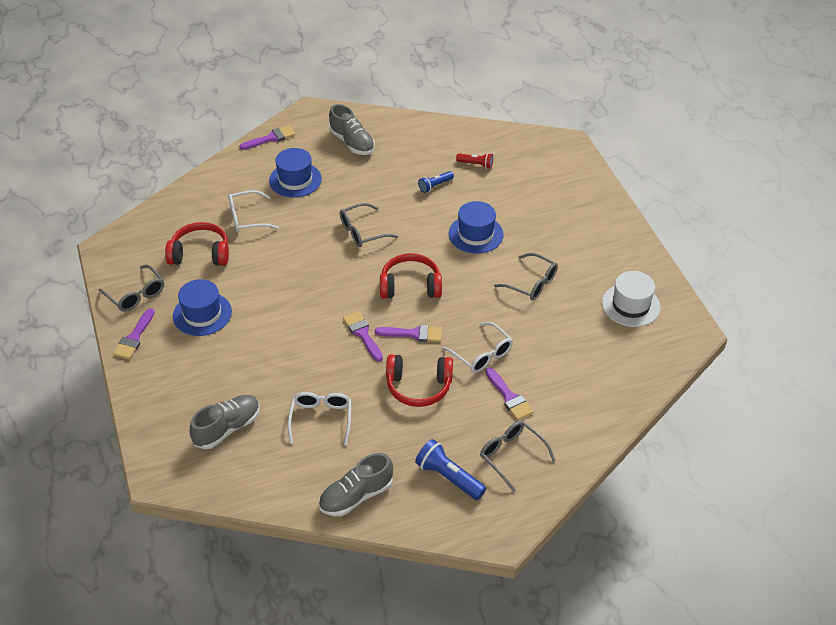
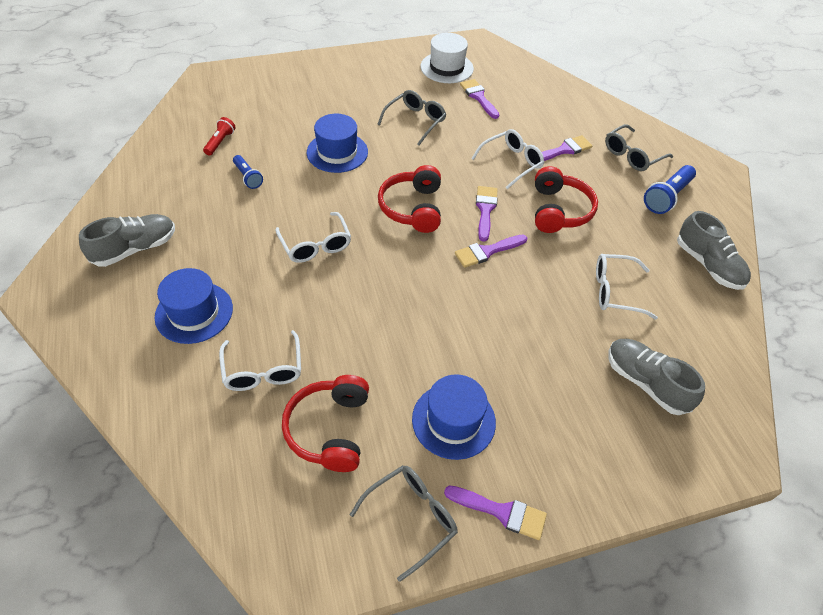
camera: 90 degrees left, 5 degrees up
(271, 138) = (85, 342): purple brush -> purple brush (478, 97)
(362, 232) = (316, 245): grey glasses -> white glasses

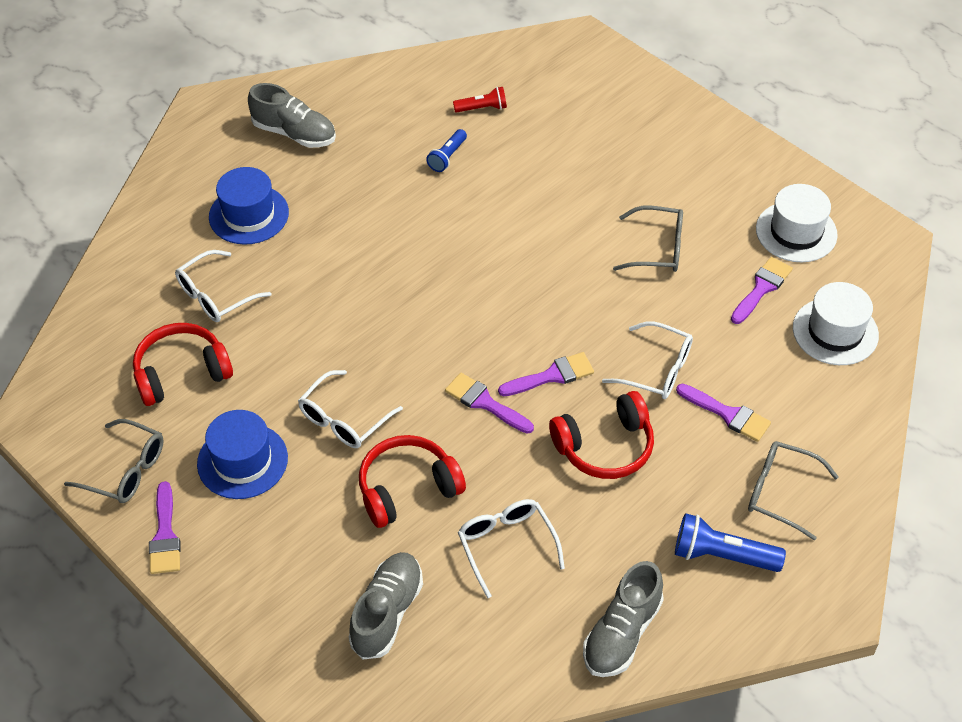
camera: 65 degrees right, 0 degrees up
(316, 245) = (391, 257): white glasses -> white glasses (344, 419)
(337, 152) = (544, 206): blue hat -> none
(412, 208) = (504, 310): red headphones -> red headphones (407, 488)
(529, 86) = (835, 331): none -> white hat

